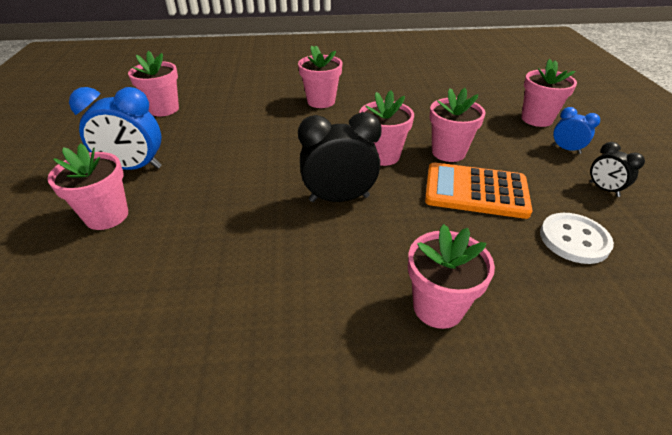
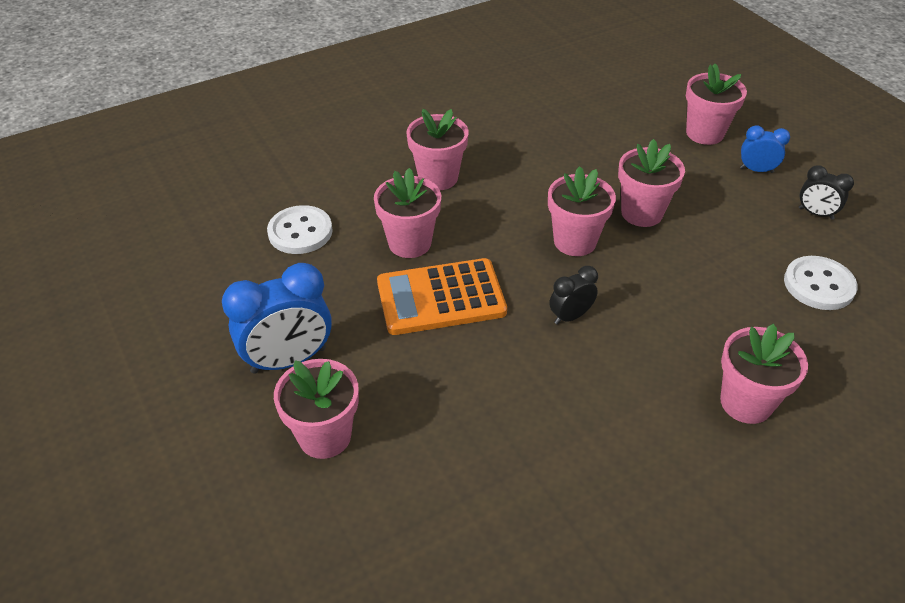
camera: 25 degrees left, 5 degrees up
(164, 109) = (232, 255): pink flower pot -> pink flower pot (409, 243)
(212, 108) = (300, 232): none -> white button
(339, 198) = (570, 316): black clock -> black clock, size x0.54
(475, 191) = (701, 258): orange calculator -> orange calculator (441, 298)

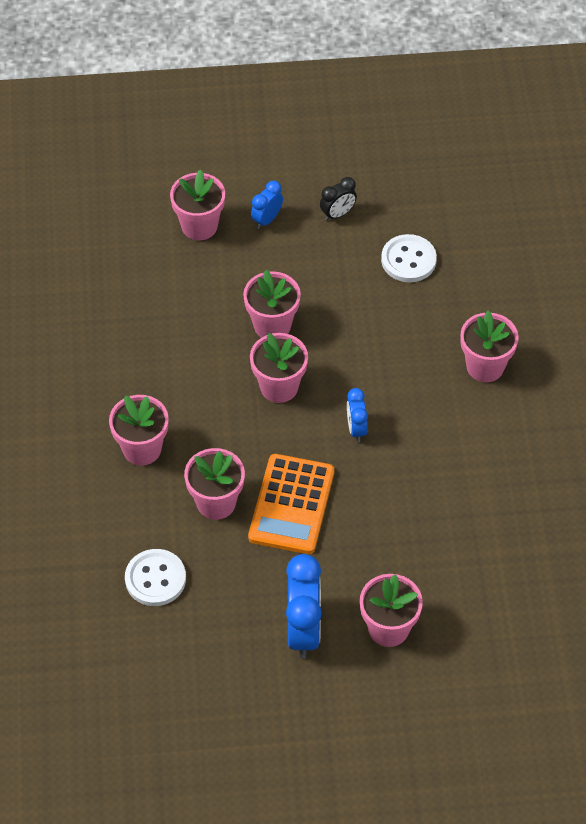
camera: 65 degrees left, 10 degrees up
(570, 316) = (356, 429): black clock -> blue clock

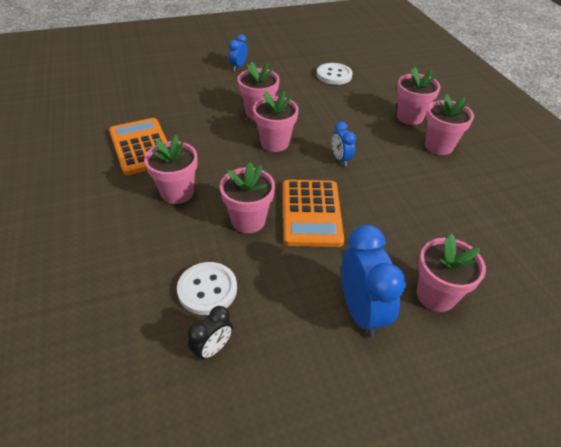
camera: 15 degrees left, 10 degrees down
(107, 367) = (141, 147): none -> orange calculator
(199, 226) = (195, 73): pink flower pot -> pink flower pot (438, 146)
(337, 214) = (281, 61): black clock -> black clock (212, 348)

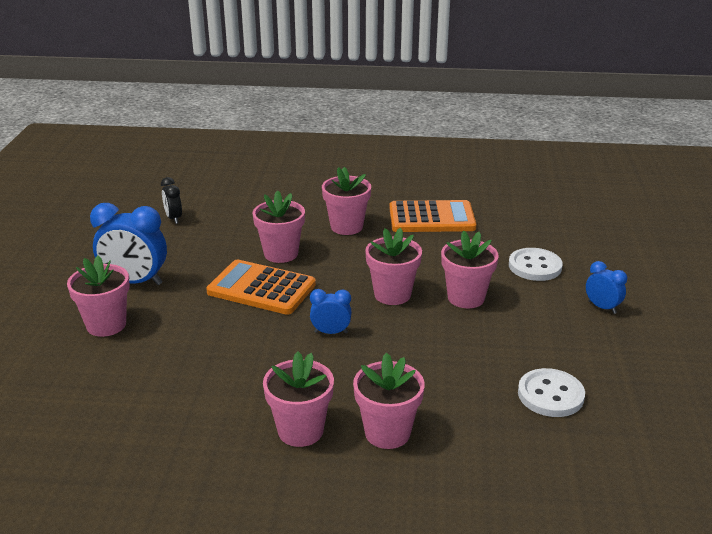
camera: 115 degrees right, 15 degrees down
(207, 289) = (224, 224): white button -> white button (535, 266)

